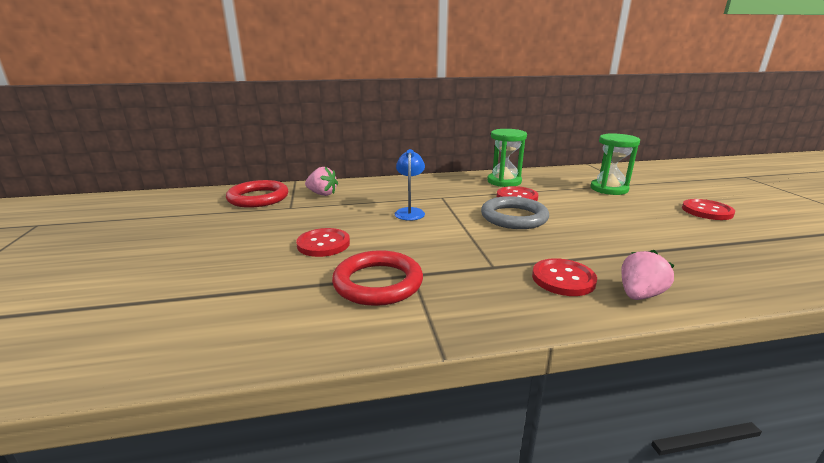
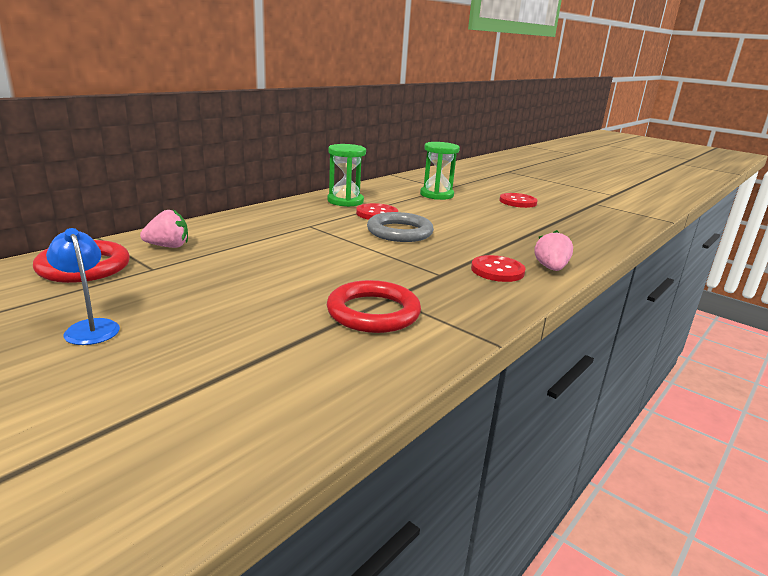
camera: 40 degrees left, 0 degrees up
(323, 244) = (264, 295): red button -> none
(410, 212) = (301, 245): blue lamp -> blue lamp (90, 327)

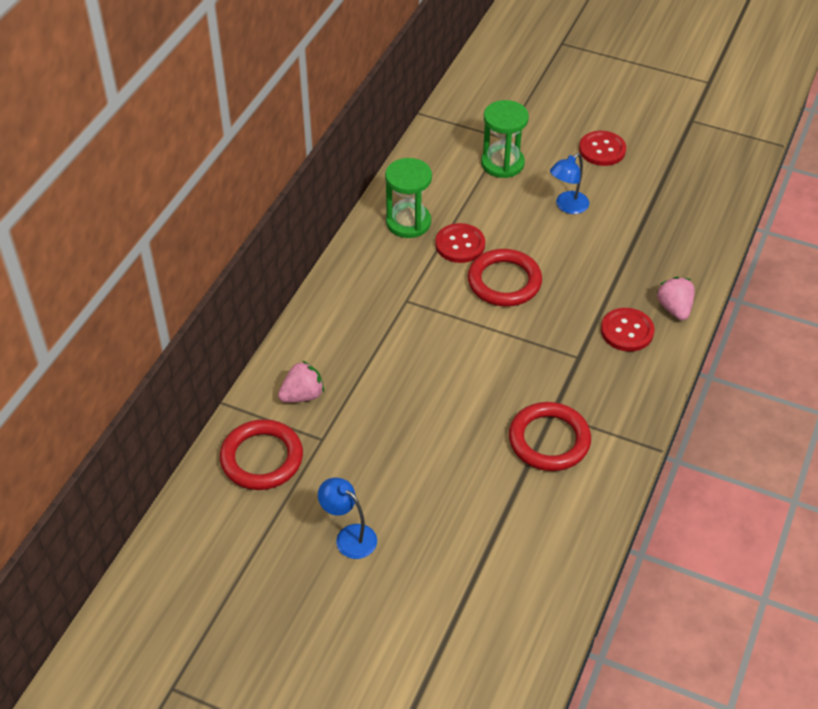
camera: 15 degrees left, 25 degrees up
(399, 232) = (504, 281): grey ring -> red ring
(476, 215) = (567, 206): none -> blue lamp

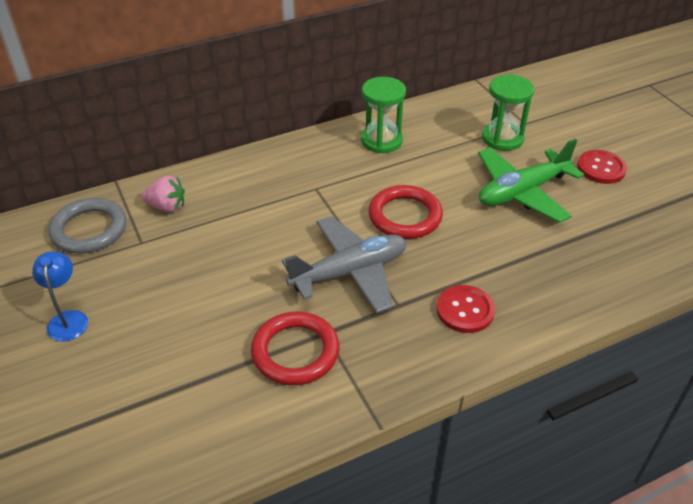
camera: 40 degrees right, 5 degrees down
(262, 458) = (89, 230): red ring -> grey ring
(460, 244) = (402, 174): red button -> none
(517, 355) = (350, 272): none -> grey plane
(567, 206) = (522, 192): blue lamp -> green plane
(674, 308) = (530, 318): pink strawberry -> none

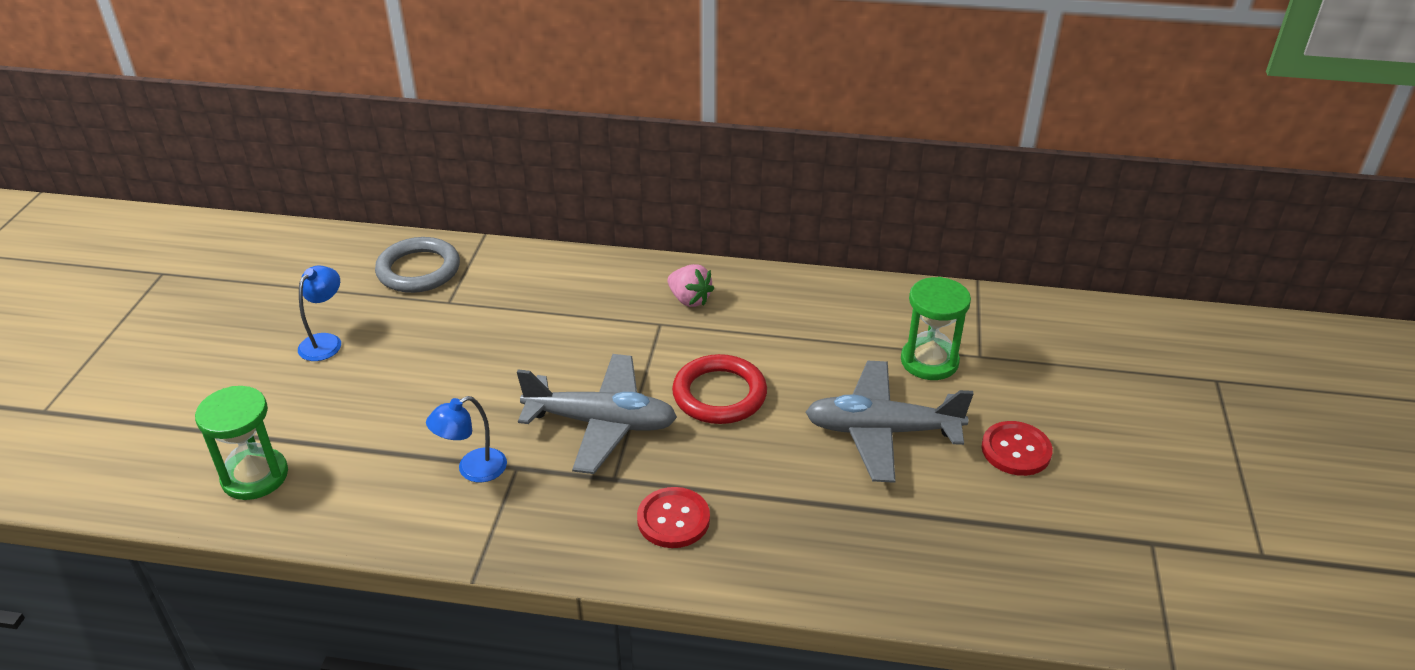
camera: 35 degrees right, 5 degrees down
(167, 207) = (503, 279): pink strawberry -> pink strawberry (689, 299)
(295, 352) = (473, 470): red ring -> blue lamp
(381, 141) = (784, 304): green hourglass -> green hourglass (255, 476)
(522, 192) = (881, 431): green plane -> grey plane

